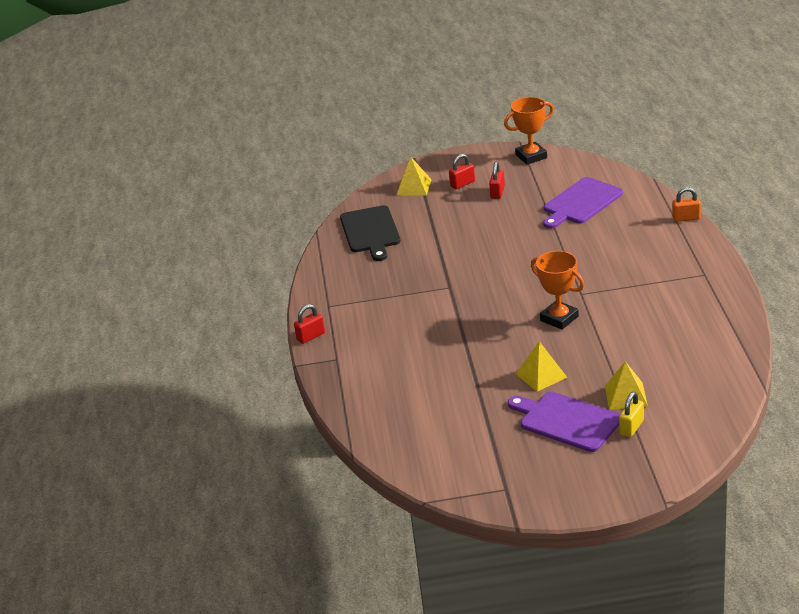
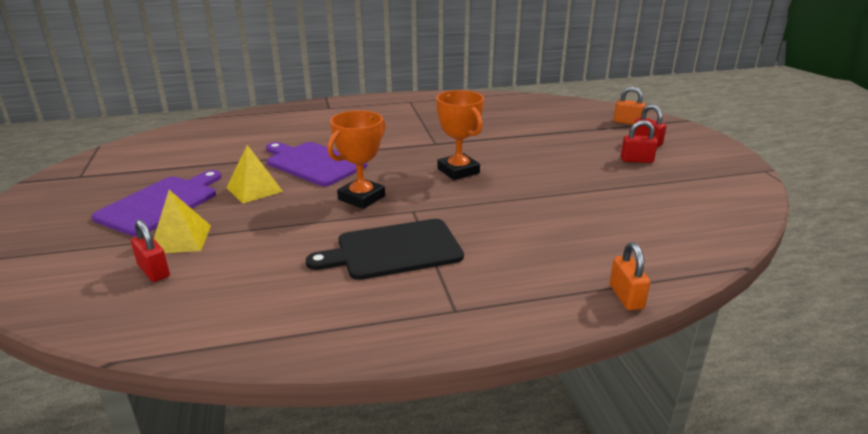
camera: 80 degrees right, 5 degrees down
(311, 336) = (365, 98): red padlock -> red padlock (154, 271)
(370, 231) = (535, 109): black cutting board -> black cutting board (394, 250)
(414, 187) = (627, 122): yellow pyramid -> orange padlock
(531, 156) = (739, 177): orange trophy -> orange trophy (458, 171)
(581, 203) = (636, 209): purple cutting board -> purple cutting board (313, 163)
(631, 427) = (115, 242): yellow padlock -> none

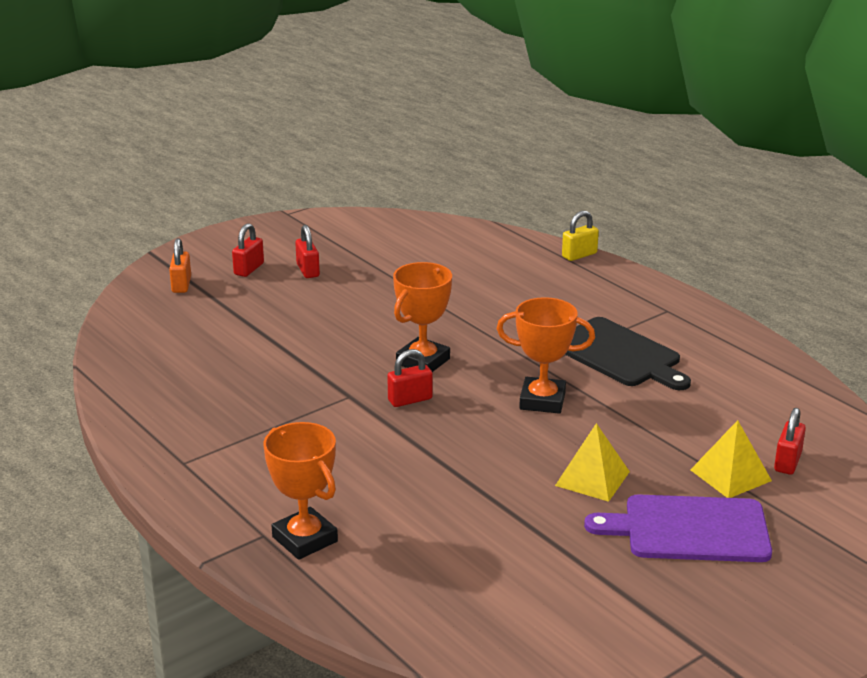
camera: 115 degrees left, 0 degrees up
(313, 114) = (305, 539): none -> orange trophy
(313, 163) = (486, 464): purple cutting board -> none
(412, 158) = (410, 400): none -> red padlock
(626, 297) = (579, 255): orange padlock -> yellow padlock

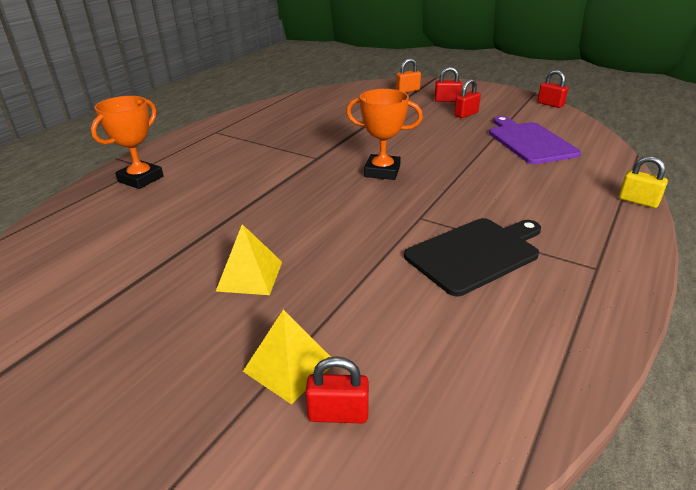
camera: 70 degrees right, 5 degrees up
(410, 400) = (325, 177): red padlock -> red padlock (550, 104)
(542, 401) = (361, 229): orange trophy -> none
(619, 354) = (475, 254): black cutting board -> black cutting board turned 150 degrees counterclockwise
(689, 529) = (178, 350): purple cutting board -> purple cutting board (529, 142)

